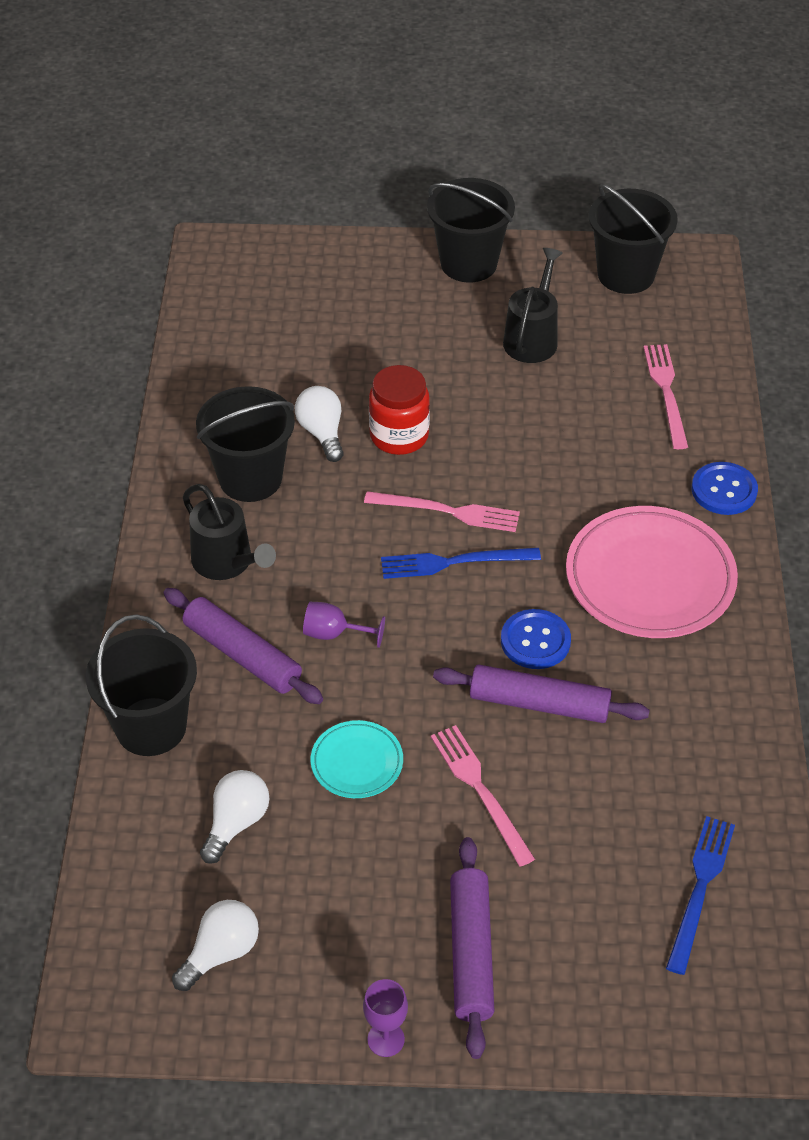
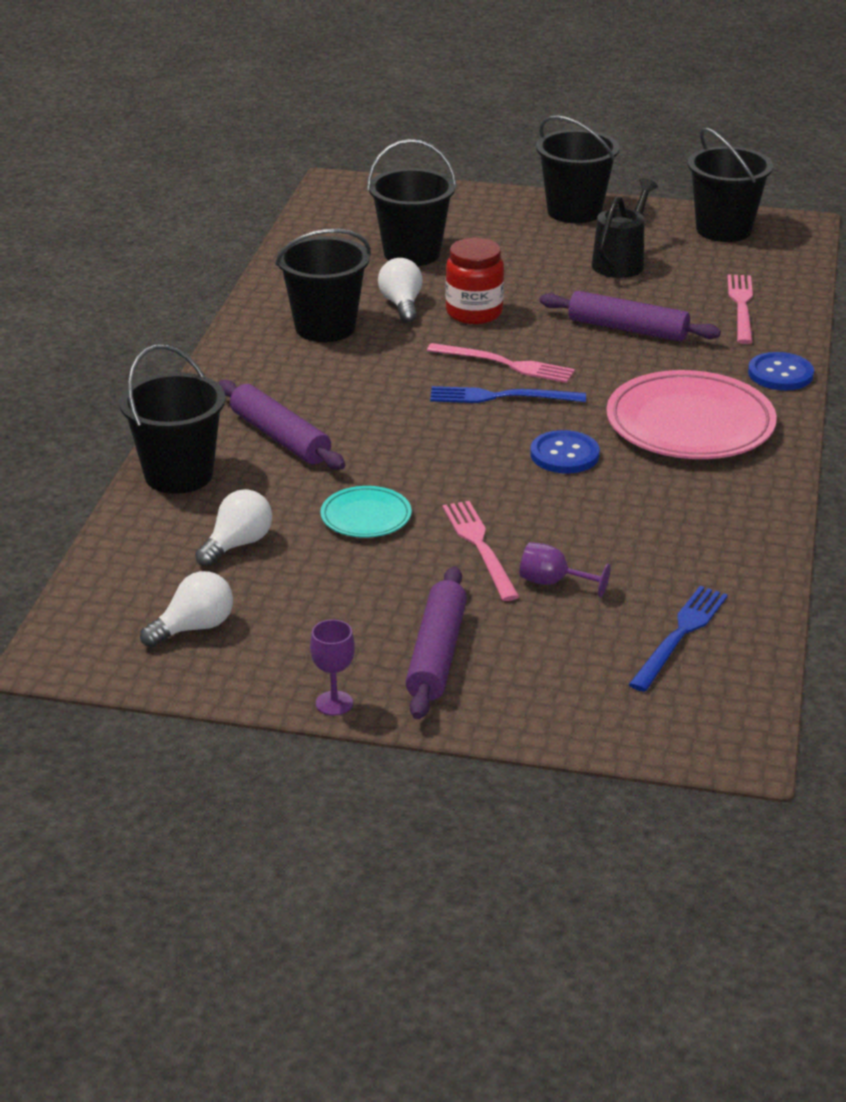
camera: 10 degrees right, 15 degrees down
(227, 563) = (286, 378): black watering can -> none
(315, 350) = (412, 253): none -> black bucket
(334, 634) = (371, 432): purple goblet -> purple goblet (553, 583)
(539, 703) = (556, 495): purple rolling pin -> purple rolling pin (628, 329)

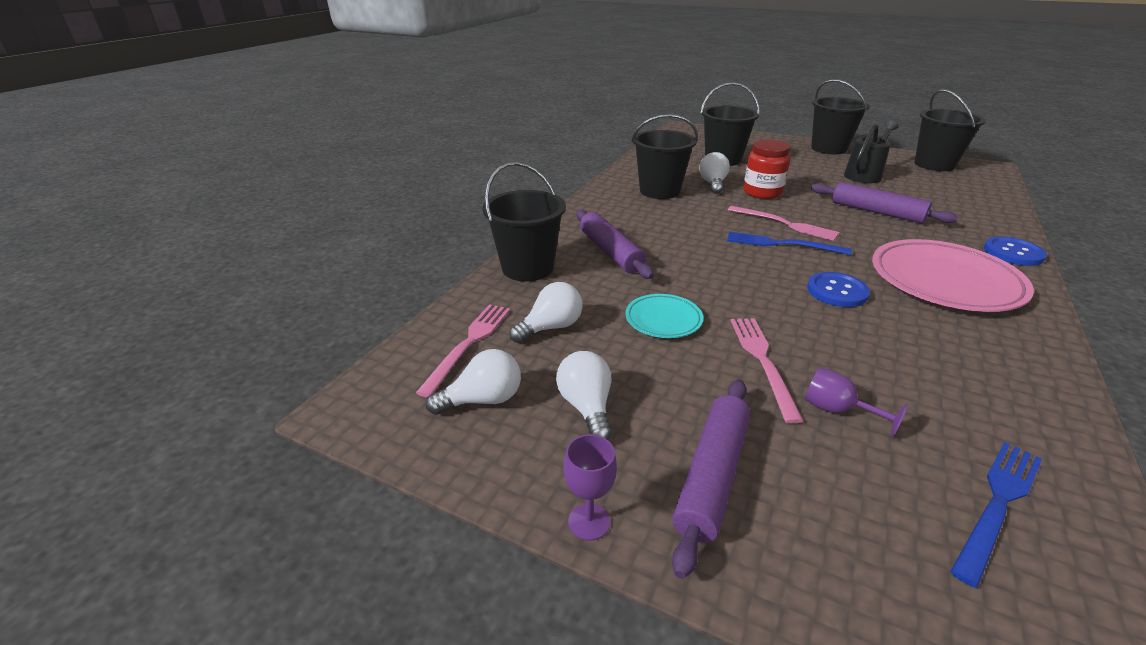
camera: 15 degrees right, 0 degrees up
(305, 617) = (587, 407): none -> white light bulb
(741, 306) = (962, 206): pink fork -> pink fork (469, 344)

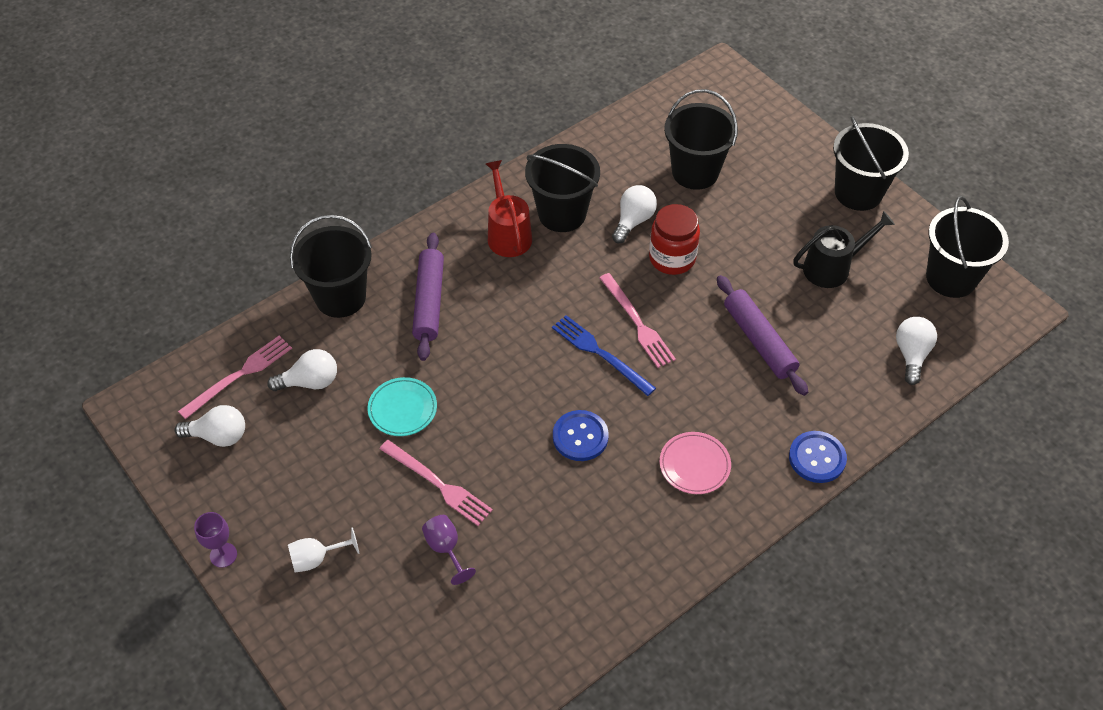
camera: 25 degrees right, 20 degrees up
(587, 407) = (281, 472): white light bulb -> white light bulb (911, 355)
(631, 207) = (507, 234): none -> red watering can
(712, 476) = (317, 558): purple rolling pin -> white goblet
(762, 361) = (438, 484): pink fork -> pink fork turned 105 degrees clockwise
(944, 281) = (694, 465): pink plate -> pink plate, size x0.50
(997, 504) = (468, 654): blue fork -> none

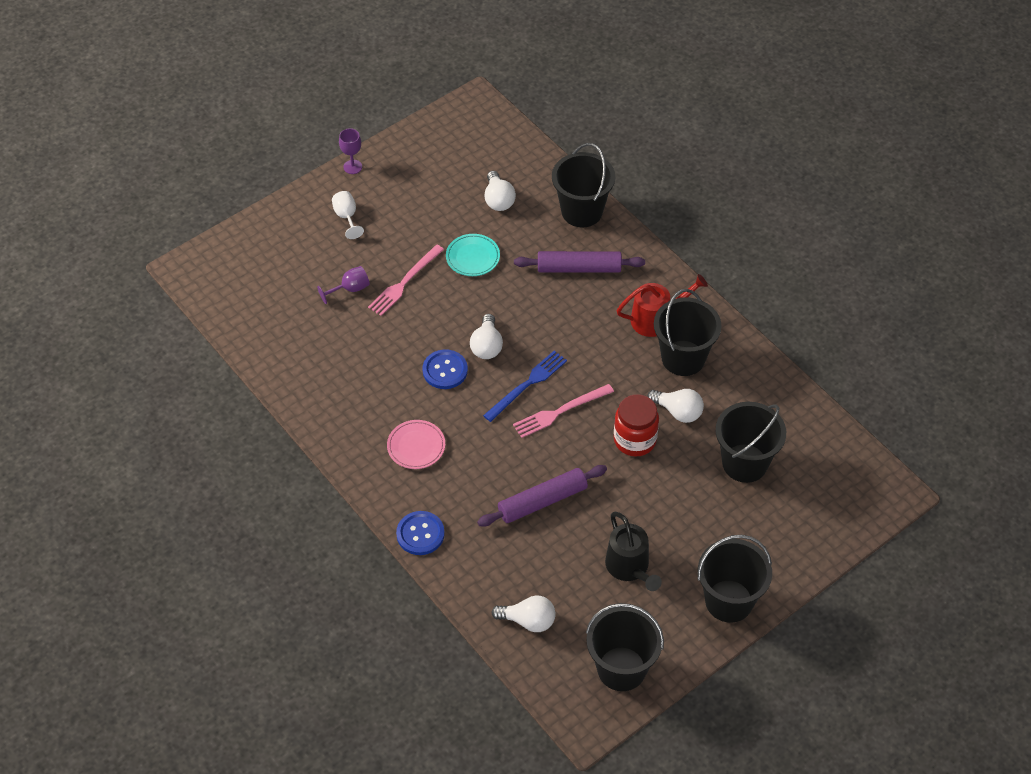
camera: 90 degrees right, 0 degrees up
(218, 436) = (450, 153): white light bulb -> white light bulb (486, 346)
(239, 375) = (504, 158): pink fork -> none

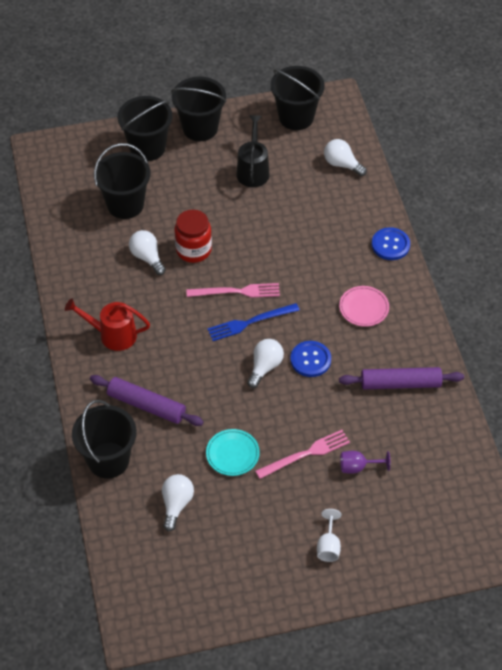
camera: 155 degrees left, 0 degrees up
(352, 167) = (297, 604): purple goblet -> none
(542, 501) = (288, 233): purple rolling pin -> purple rolling pin (400, 383)
(683, 358) = (114, 295): black bucket -> black bucket (147, 147)

